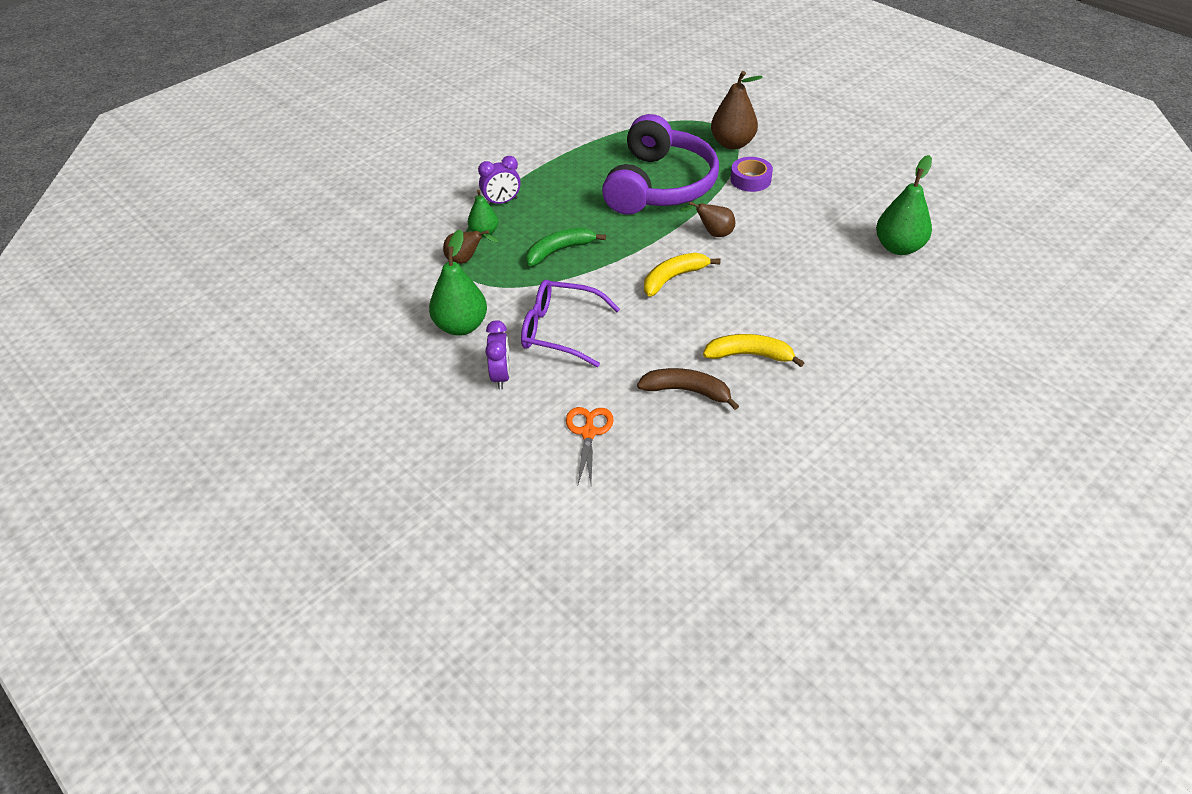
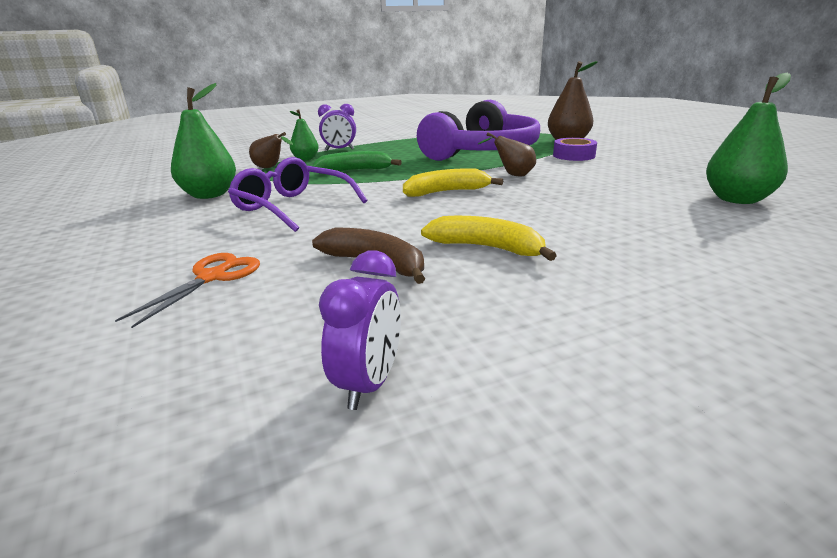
camera: 20 degrees right, 20 degrees down
(501, 376) = (192, 225): purple clock -> purple clock (369, 384)

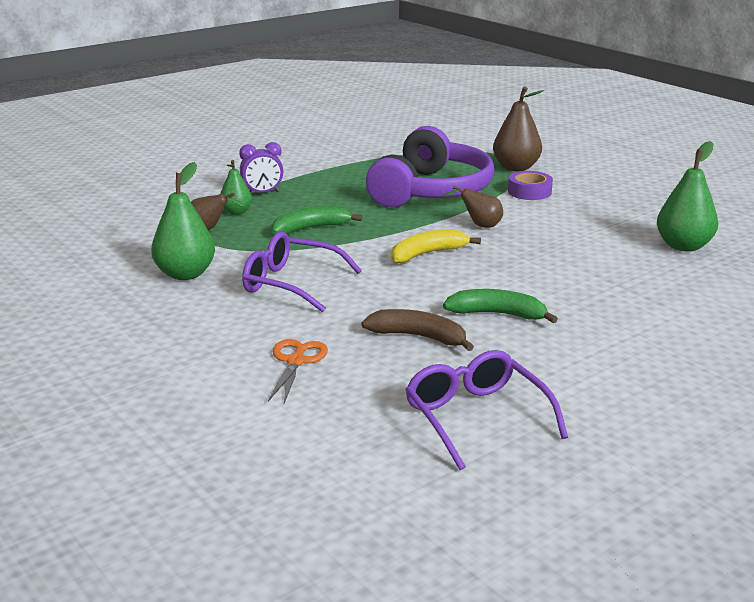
camera: 15 degrees left, 0 degrees up
(369, 384) = (476, 418): purple clock -> purple glasses
(487, 248) = (497, 314): yellow banana -> green banana

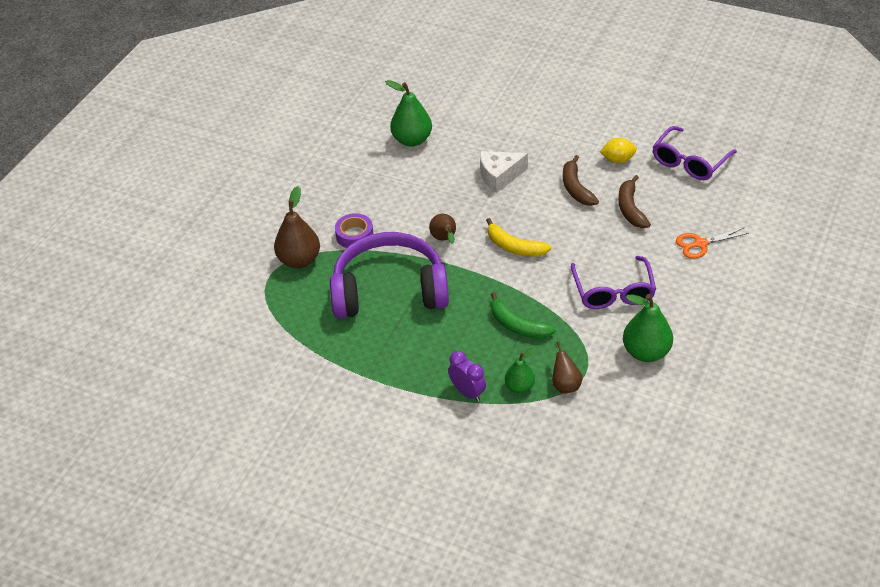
camera: 115 degrees left, 20 degrees up
(497, 314) = (576, 188): green banana -> brown banana
(533, 360) = (617, 160): none -> yellow lemon
(566, 276) = (499, 176): none -> white cheese

